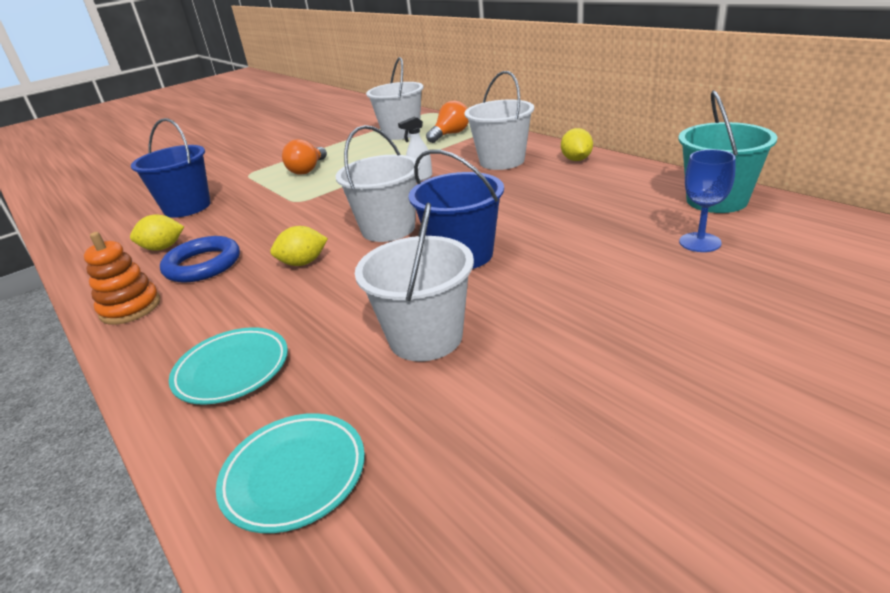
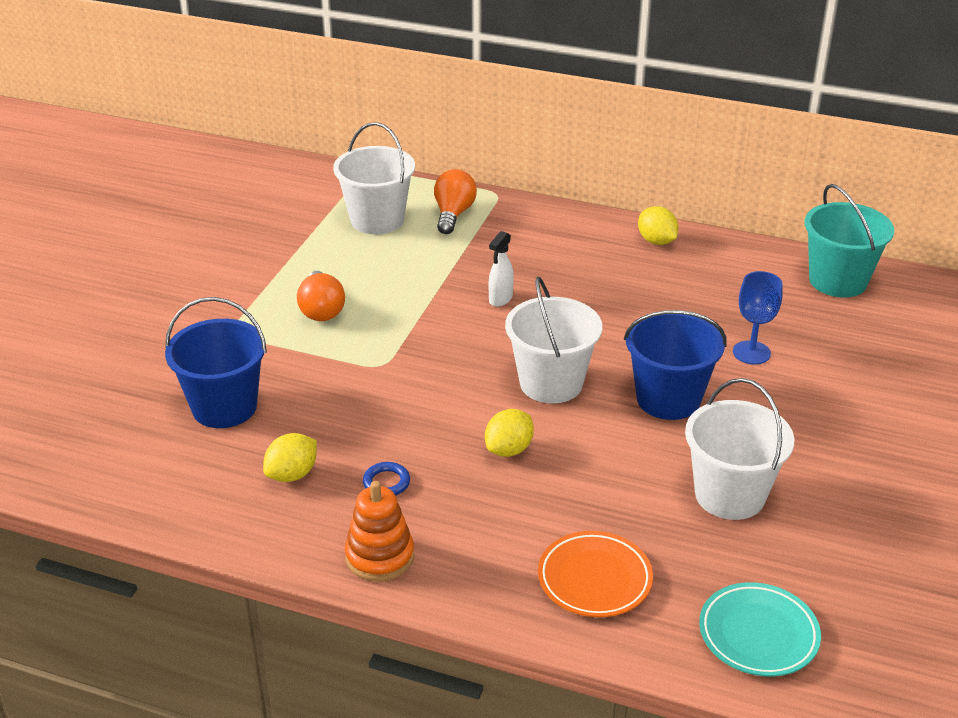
camera: 35 degrees left, 5 degrees up
(203, 265) = (386, 482): blue ring -> blue ring, size x0.50
(232, 370) = (594, 579): turquoise plate -> orange plate
(502, 161) = (572, 255): white bucket -> none
(700, 242) = (861, 336): blue goblet -> blue goblet (751, 353)

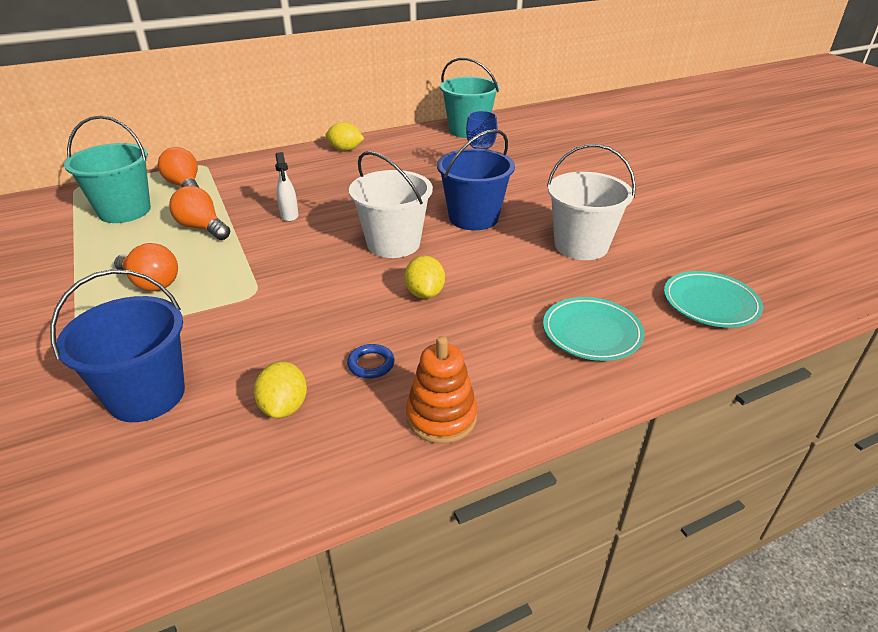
camera: 45 degrees left, 0 degrees up
(377, 220) = (124, 211): white bucket -> turquoise bucket
(415, 273) = (202, 228): none -> orange light bulb
(594, 579) = (591, 333): orange plate -> turquoise plate

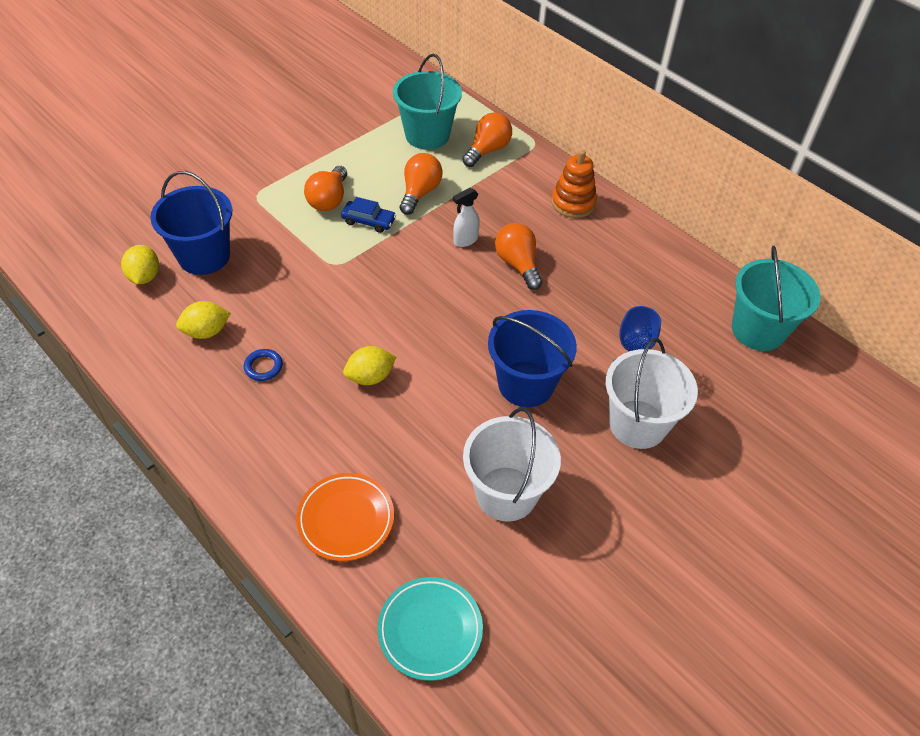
camera: 70 degrees right, 15 degrees up
(211, 263) = (368, 221): none -> blue car
(340, 197) = (518, 264): none -> orange light bulb
(345, 150) = (630, 233): yellow lemon -> yellow lemon (144, 276)
(393, 243) = (446, 331): white bucket -> white bucket (637, 424)
(441, 417) = (213, 427): orange stacking toy -> orange stacking toy (573, 203)
(591, 333) = (346, 519): turquoise plate -> orange plate

